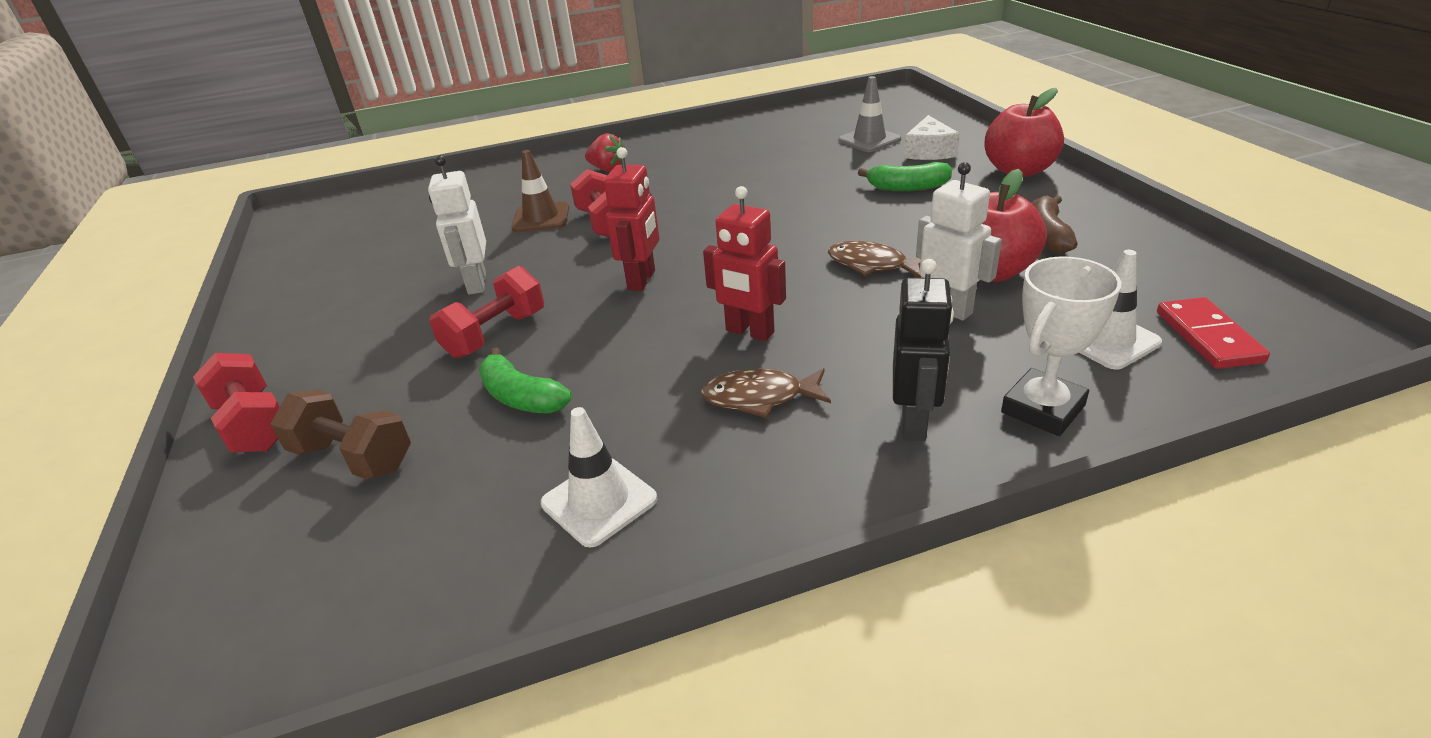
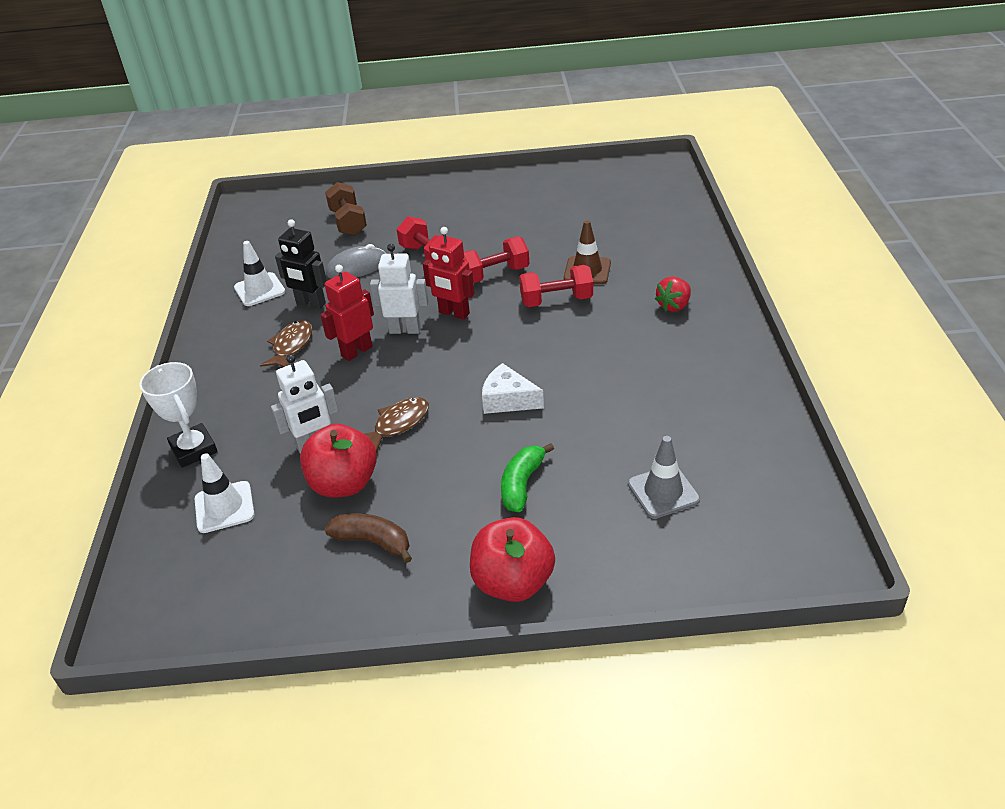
camera: 105 degrees right, 5 degrees up
(254, 425) = (397, 193): red dumbbell -> red dumbbell (494, 274)
(353, 457) = (348, 222): brown dumbbell -> brown dumbbell turned 60 degrees counterclockwise
(476, 284) = (497, 247): white robot -> white robot (405, 330)
(521, 397) = (357, 267): green banana -> grey mouse
(914, 422) = (226, 397): black robot -> black robot (310, 304)
(929, 151) = (604, 529): white cheese -> white cheese (508, 400)
(1207, 337) = (186, 560): red domino -> none

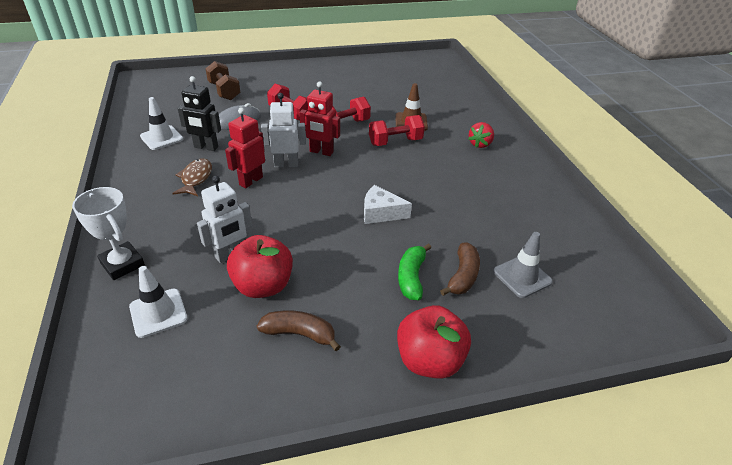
camera: 15 degrees left, 0 degrees up
(398, 424) = (298, 235): brown fish -> none
(587, 486) = (463, 276): none -> brown banana

